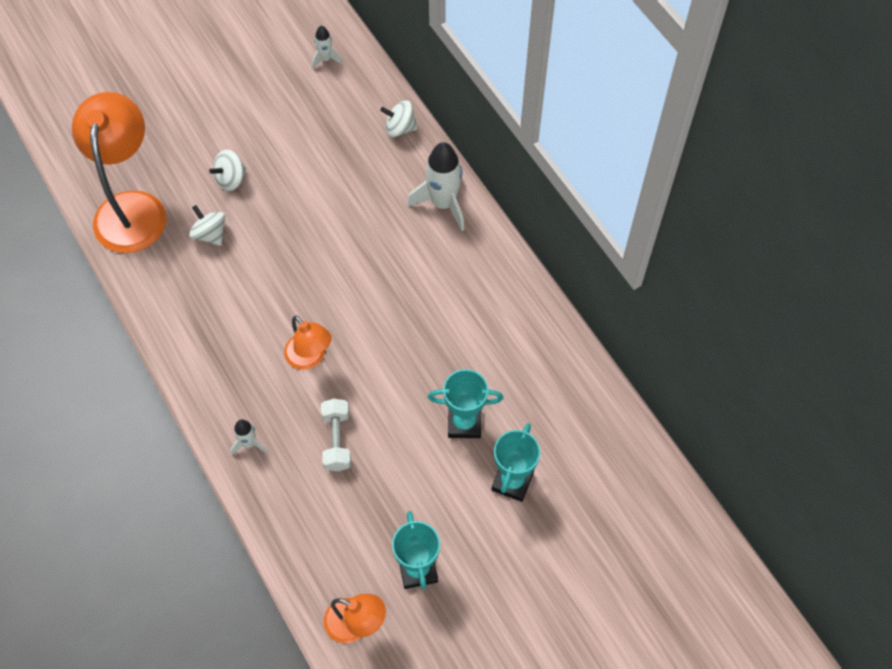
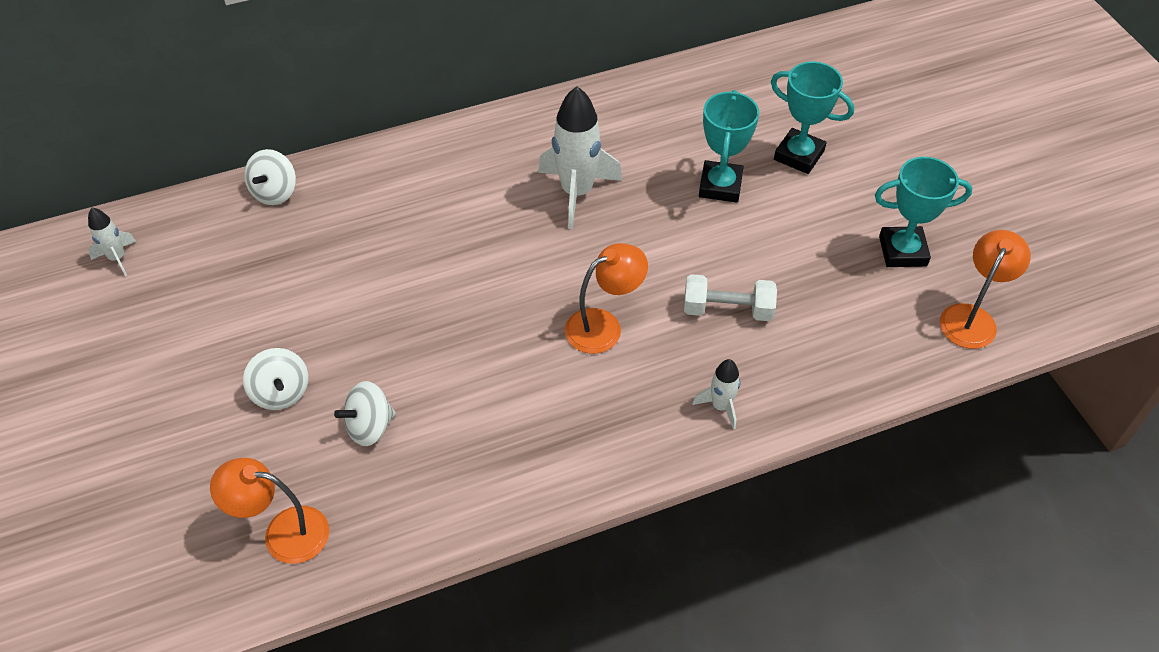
camera: 80 degrees left, 10 degrees down
(132, 208) = (283, 532): orange lamp -> orange lamp, size x0.53
(443, 203) = (409, 165): white rocket -> white rocket (577, 192)

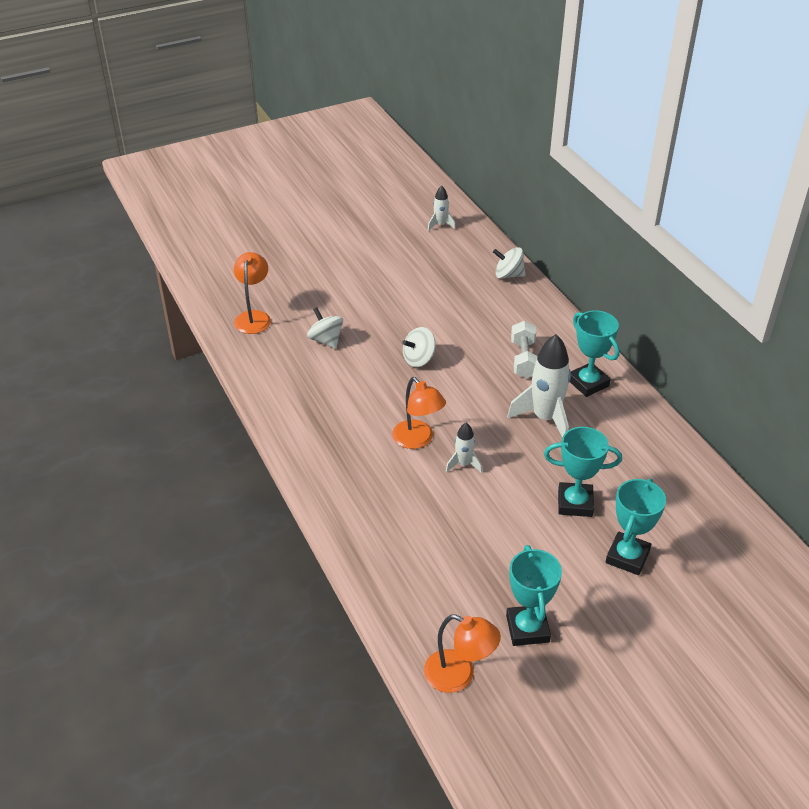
camera: 85 degrees right, 10 degrees down
(281, 392) = (348, 302): white spinning top -> white spinning top (419, 359)
(518, 144) = (588, 383): none -> turquoise trophy
(720, 406) = (352, 506): white rocket -> white rocket (463, 464)
(727, 310) = (443, 509): white dumbbell -> white dumbbell (524, 359)

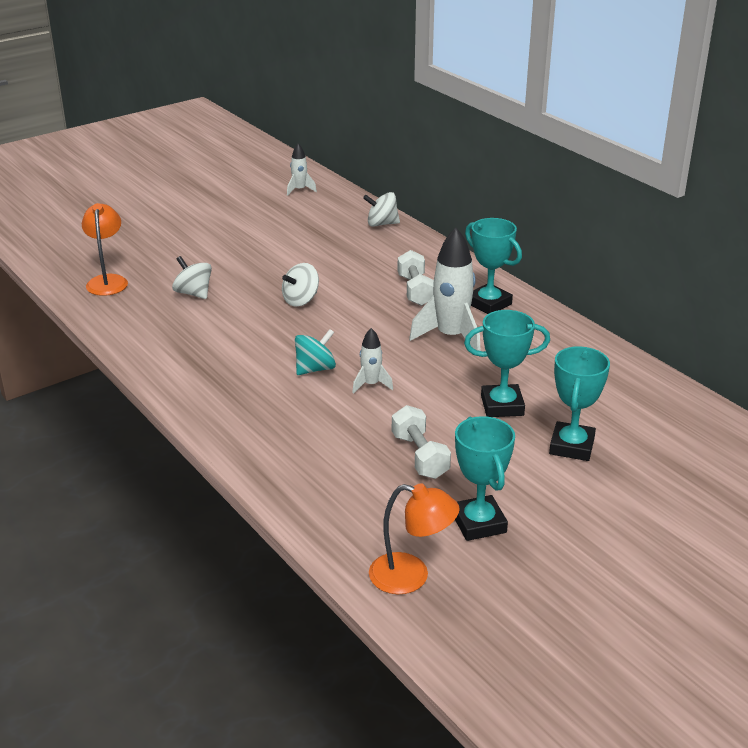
camera: 10 degrees left, 10 degrees down
(418, 440) = (315, 369): orange lamp -> turquoise spinning top
(491, 549) = (419, 456): none -> white dumbbell

